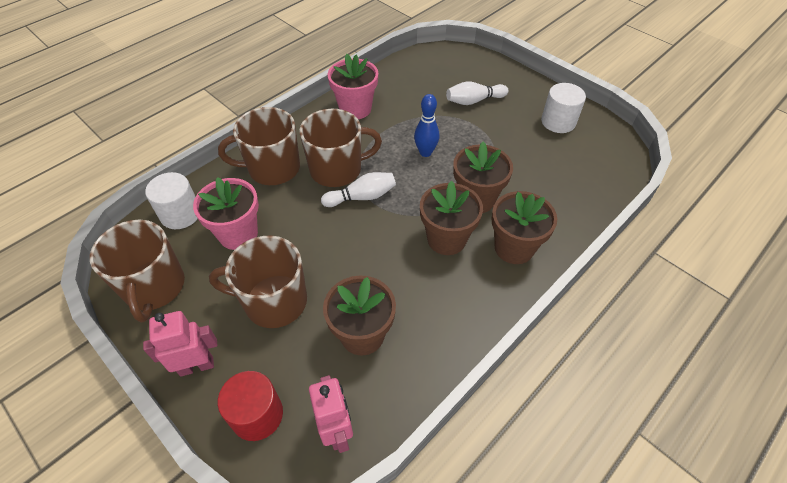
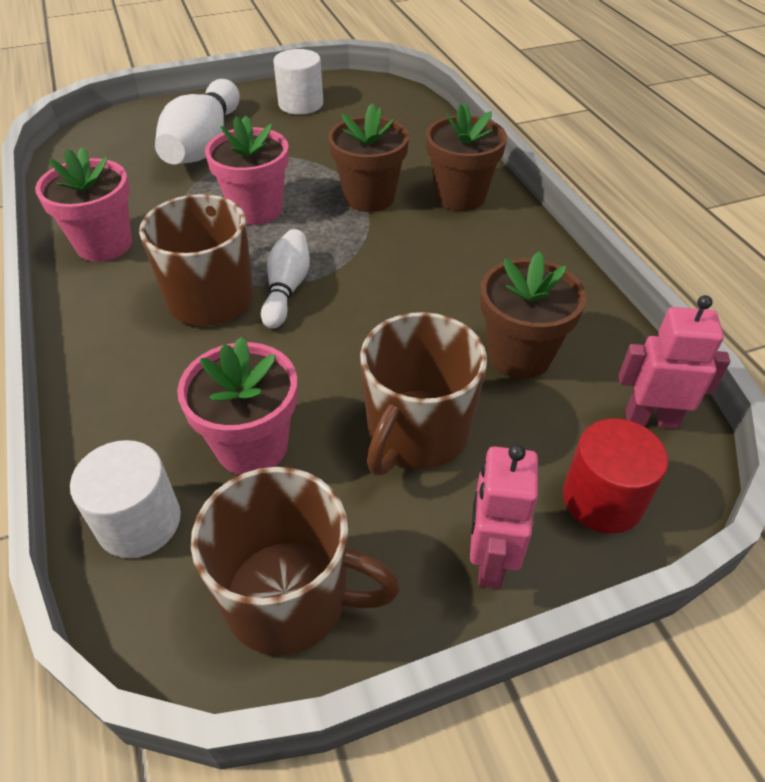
camera: 65 degrees left, 5 degrees down
(272, 168) = (142, 368): brown mug -> none
(425, 152) = (256, 210): blue bowling pin -> pink flower pot
(446, 239) = (414, 239): brown flower pot -> none
(474, 101) = (204, 144): white bowling pin -> white bowling pin, size x1.75

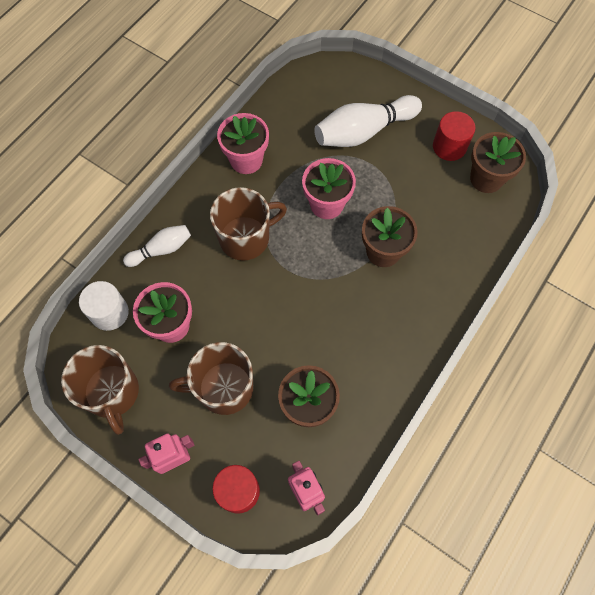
camera: 55 degrees right, 20 degrees up
(287, 289) = (276, 266): white bowling pin -> white bowling pin (161, 250)
(301, 104) = (449, 147): white cylinder -> red cylinder
(460, 196) = (424, 298): brown flower pot -> brown flower pot (486, 179)

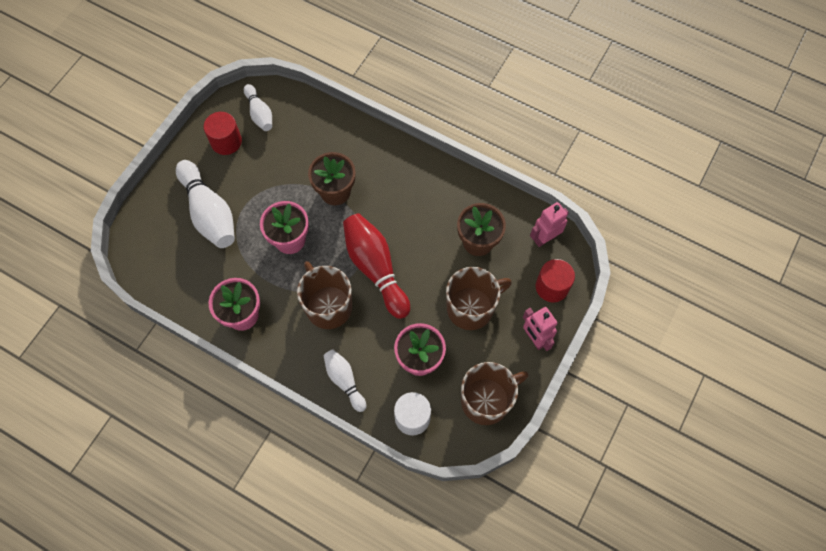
camera: 95 degrees left, 0 degrees up
(224, 388) = (471, 308): brown mug -> brown mug turned 105 degrees counterclockwise
(284, 288) = (375, 268): none -> red bowling pin
(486, 179) = (259, 113): brown flower pot -> white bowling pin

